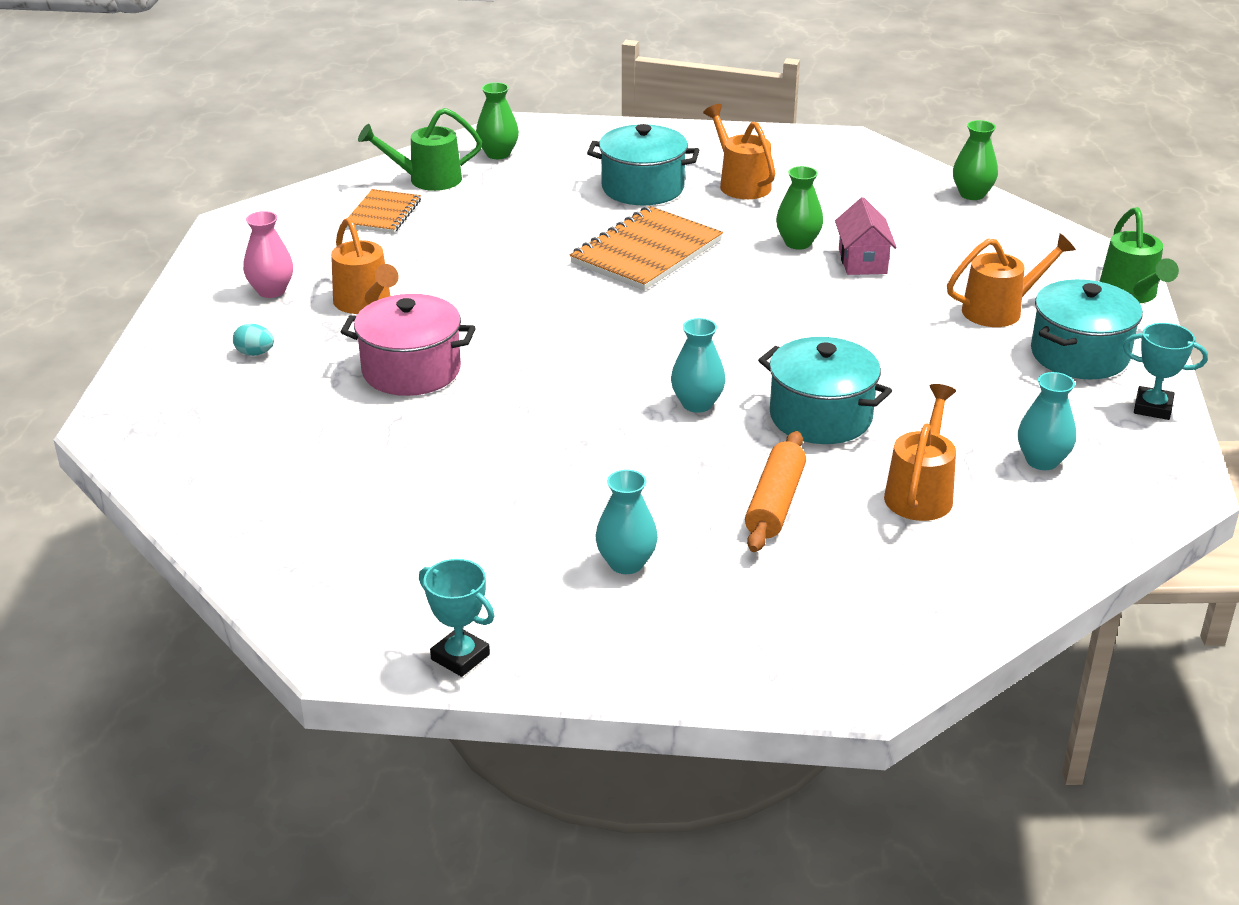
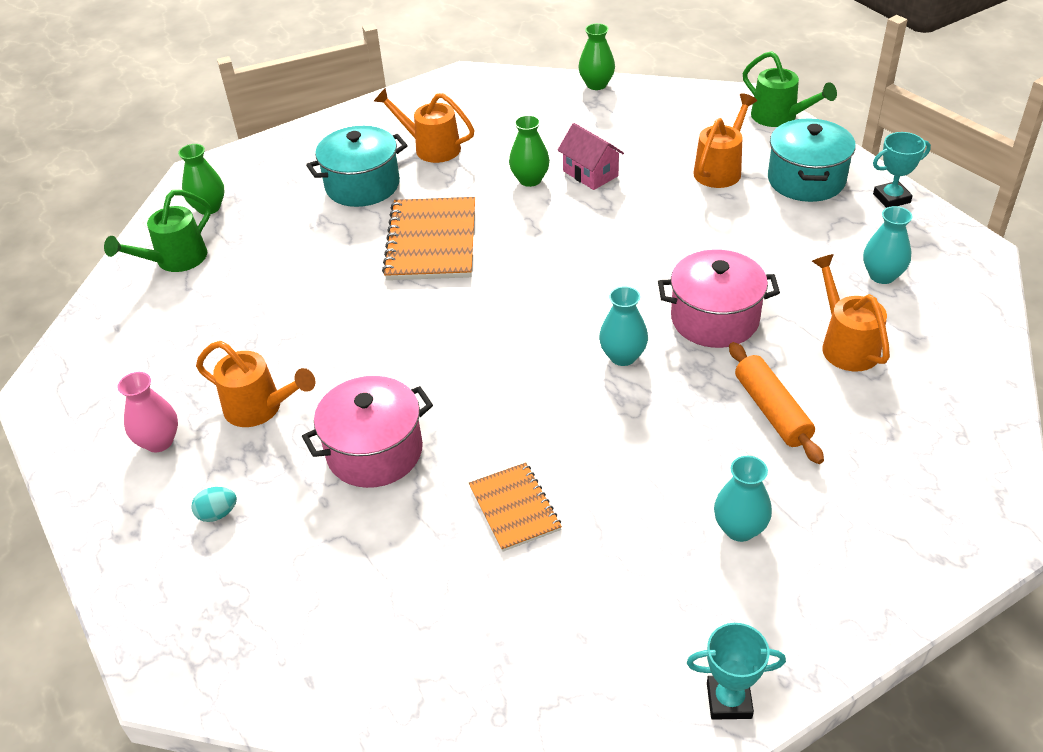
camera: 35 degrees left, 10 degrees up
(383, 214) = (173, 312): orange notebook -> orange notebook (514, 508)
(820, 417) = (714, 319): turquoise pot -> pink pot

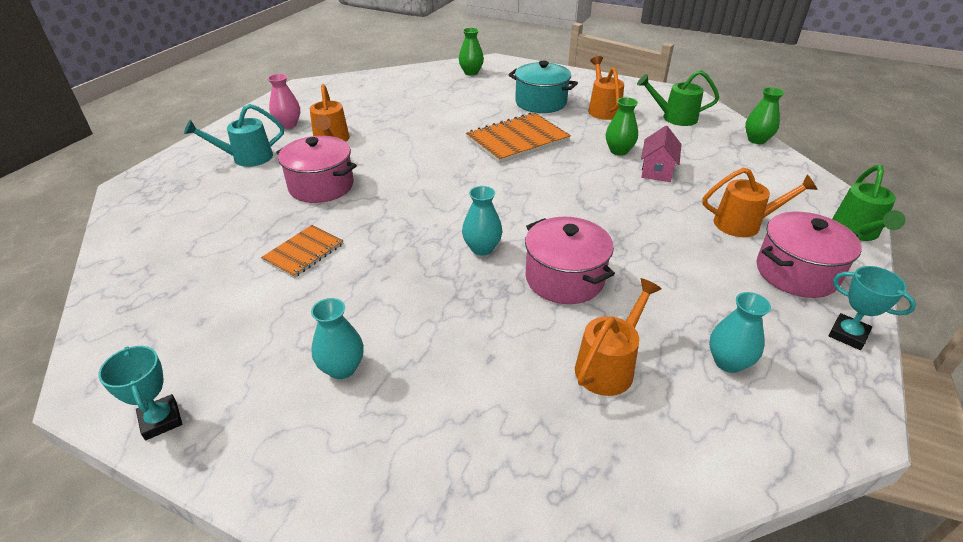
camera: 55 degrees right, 5 degrees down
(174, 260) = (422, 80): green watering can -> green watering can (674, 117)
(217, 514) = (246, 158): turquoise egg -> turquoise watering can
(772, 410) = (487, 344): orange rolling pin -> none
(806, 180) = (796, 273): turquoise pot -> pink pot

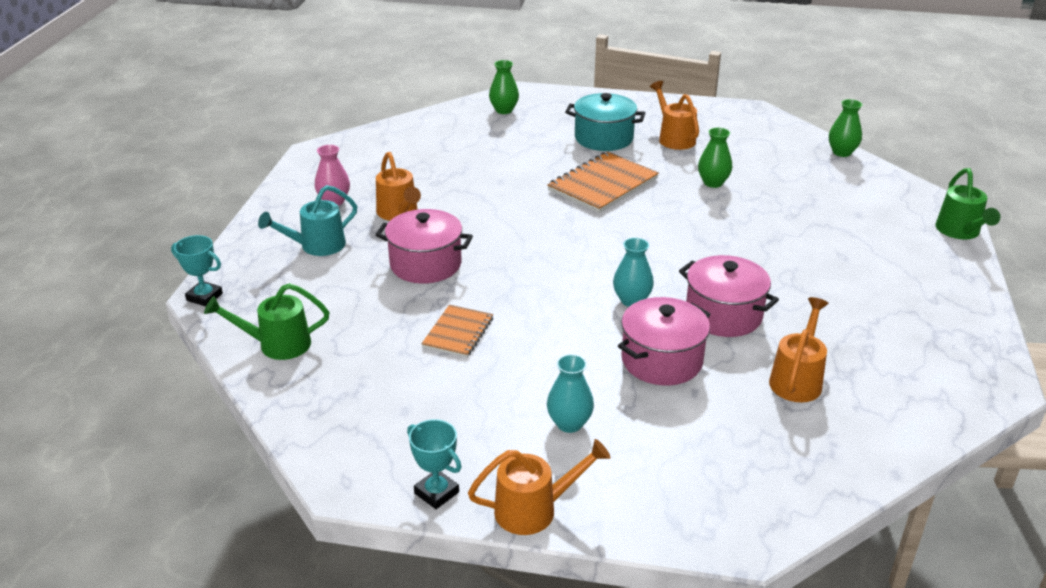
camera: 15 degrees left, 5 degrees down
(657, 170) = (759, 198): pink house -> none
(674, 117) = (751, 138): green watering can -> green watering can (276, 344)
(728, 362) = (891, 359): turquoise vase -> none
(744, 224) = (861, 239): orange watering can -> orange watering can (535, 510)
(796, 273) = (921, 277): pink pot -> pink pot (661, 361)
(848, 335) = (977, 321): turquoise trophy -> turquoise trophy (204, 297)

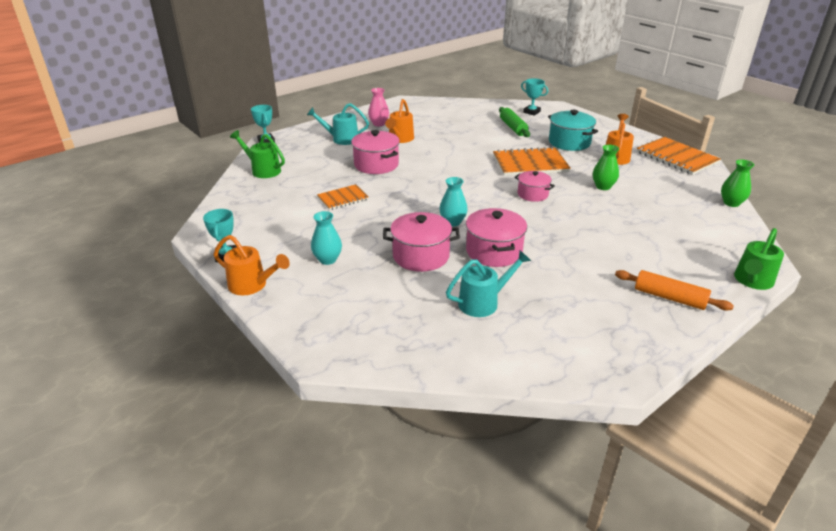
camera: 40 degrees right, 0 degrees up
(504, 110) = (531, 112): green vase -> turquoise trophy
(514, 141) = (513, 127): none -> green rolling pin
(661, 224) = (532, 194): none -> pink pot
(730, 116) = (676, 157): none -> orange notebook
(797, 379) = (484, 302): orange watering can -> turquoise watering can
(928, 283) = (669, 298): none -> orange rolling pin

